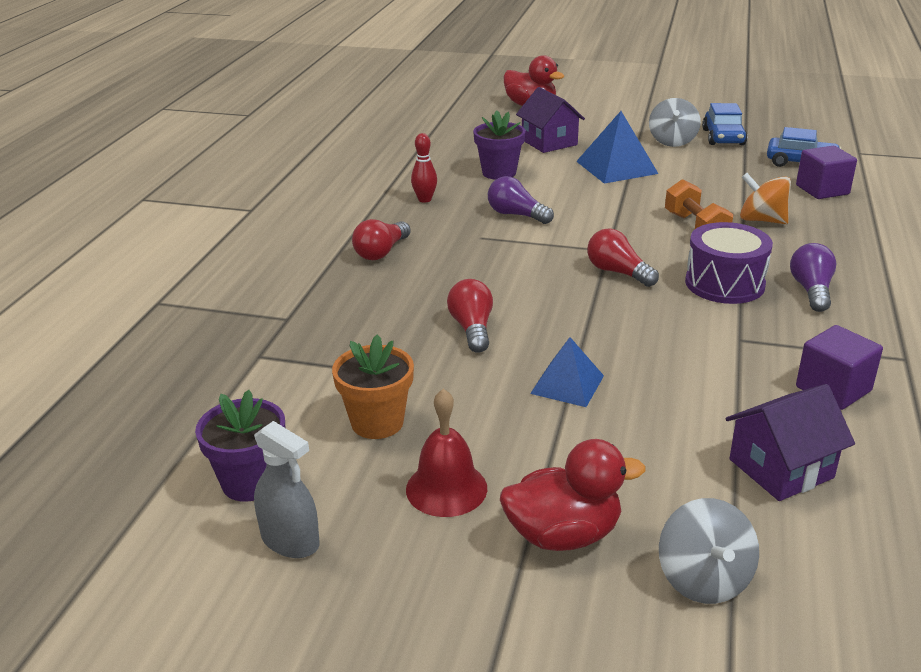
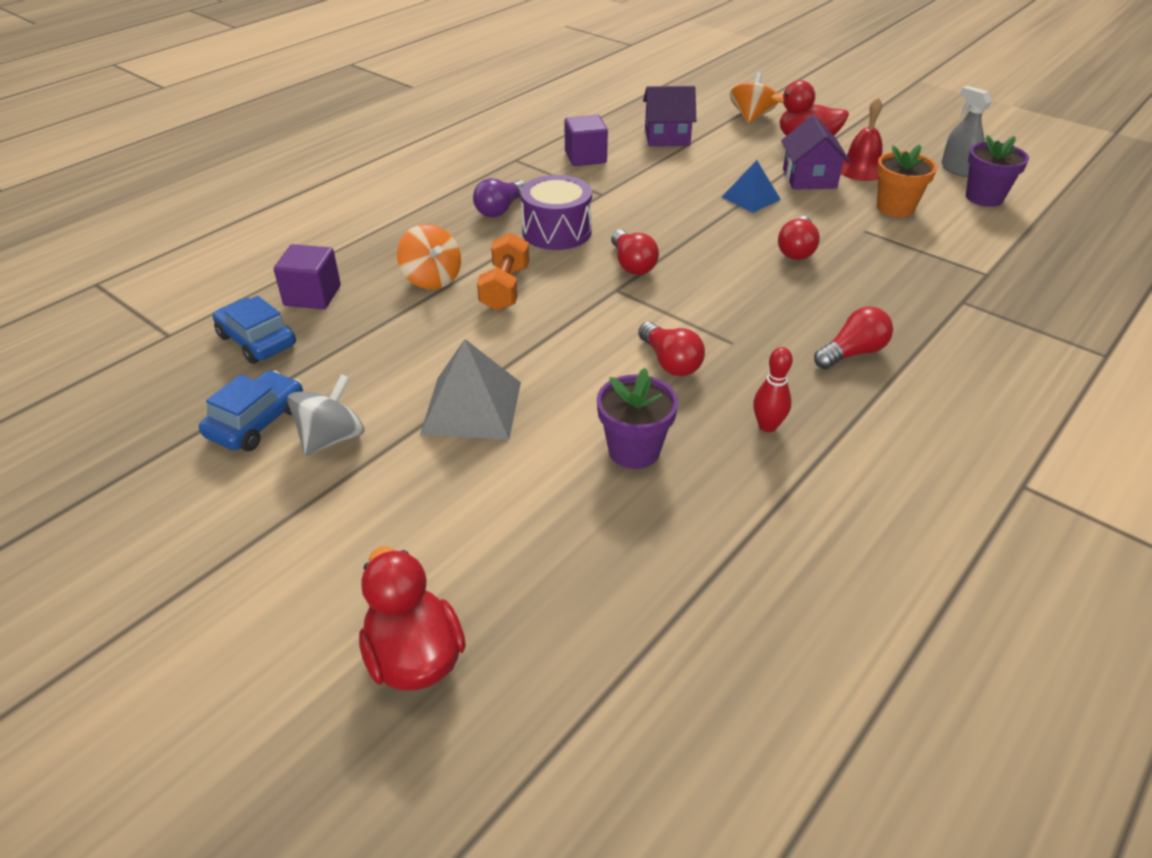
camera: 155 degrees left, 10 degrees up
(516, 215) = (670, 362): purple light bulb -> red light bulb
(549, 142) = (500, 503): purple house -> purple house (809, 178)
(616, 167) = (471, 407): blue pyramid -> grey pyramid
(703, 579) = (751, 117): grey spinning top -> orange spinning top

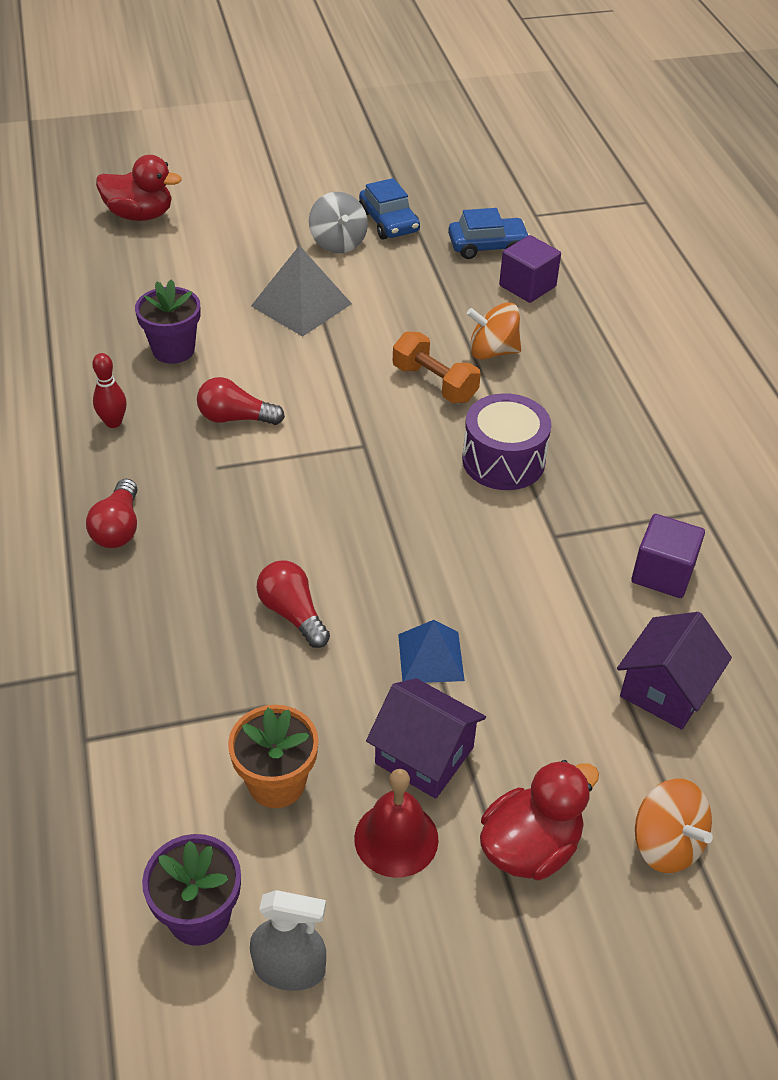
camera: 125 degrees right, 5 degrees up
(500, 209) = (585, 444): purple light bulb -> none
(632, 264) = (393, 477): red light bulb -> none

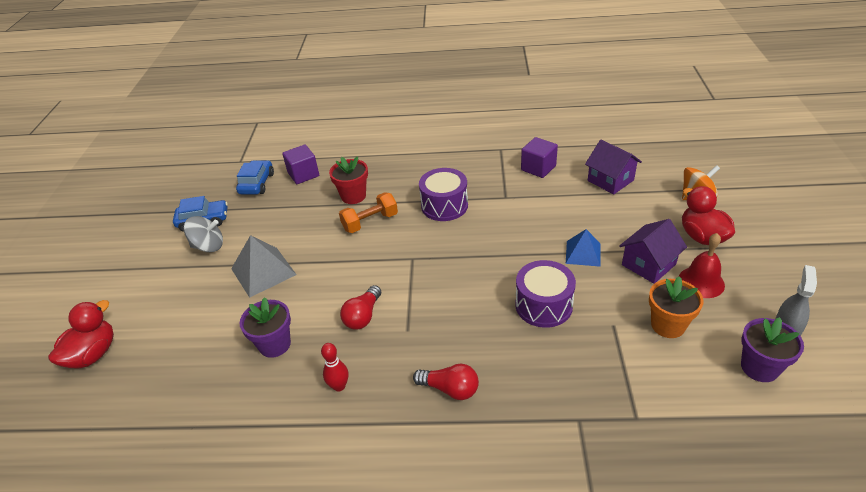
camera: 70 degrees left, 5 degrees down
(292, 613) = (543, 305): red light bulb -> purple drum
(492, 351) = (353, 196): orange spinning top -> red flower pot

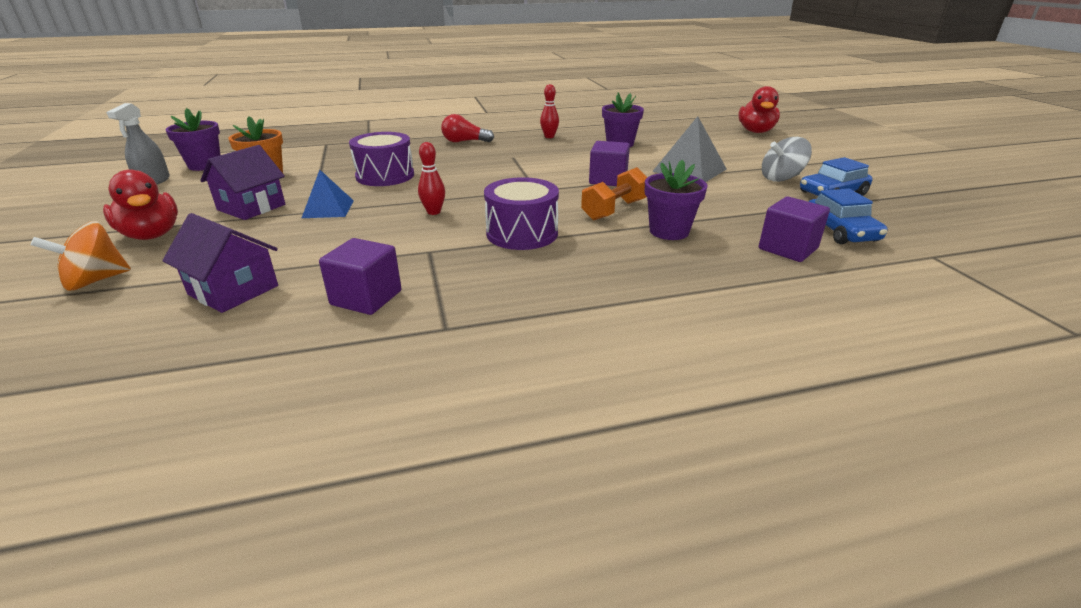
camera: 160 degrees right, 10 degrees down
(345, 265) = (608, 180): none -> purple cube
(353, 196) = (669, 231): red flower pot -> purple flower pot
(363, 316) = (558, 159): red light bulb -> none
(500, 237) = (434, 212): none -> red bowling pin
(701, 282) = (201, 201): red bell -> none

